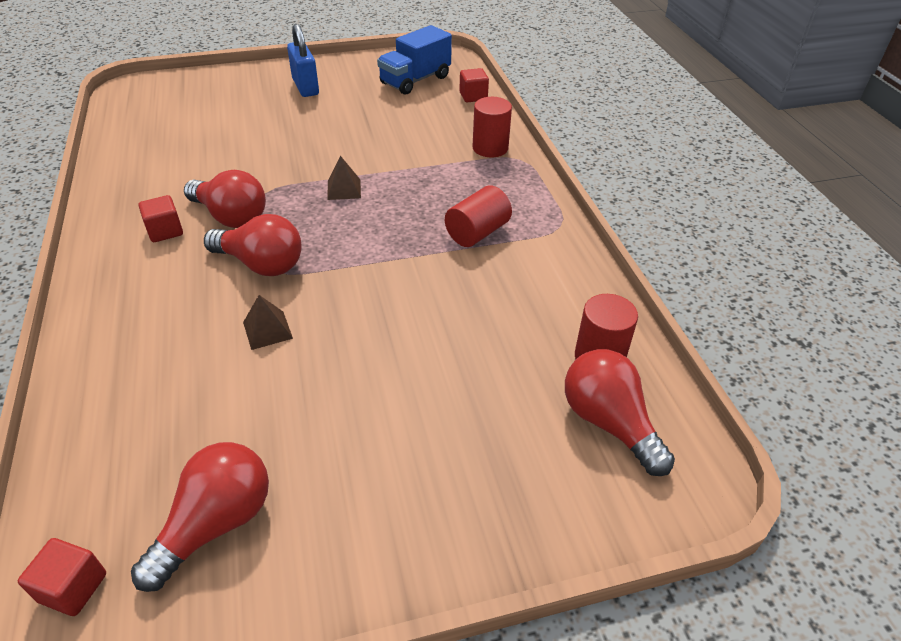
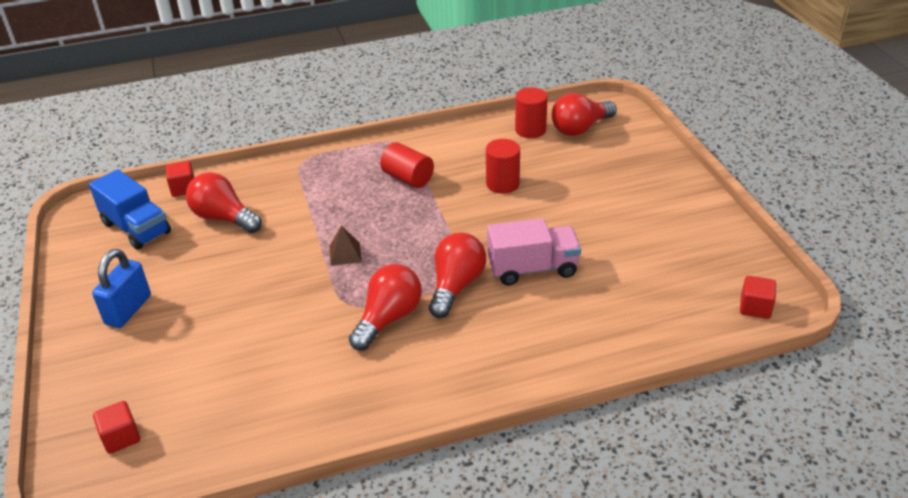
camera: 90 degrees left, 5 degrees down
(165, 231) = (412, 359): red cube -> red cube (121, 437)
(216, 524) = (695, 261): red light bulb -> red light bulb (224, 218)
(267, 330) = (532, 269): brown pyramid -> pink truck
(305, 87) = (128, 310): blue padlock -> blue padlock turned 45 degrees counterclockwise
(490, 148) = (283, 176): red cylinder -> red cylinder (502, 184)

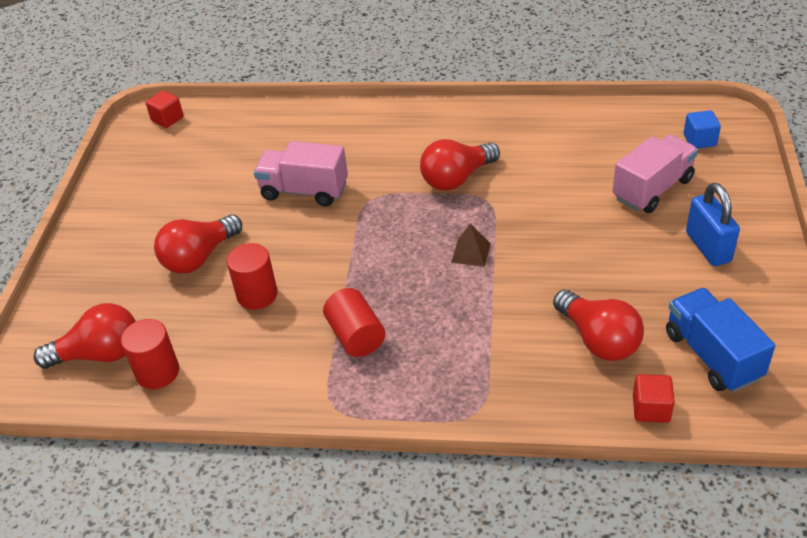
camera: 155 degrees left, 5 degrees up
(121, 437) = (699, 140): red cube -> blue cube
(128, 310) = (708, 247): blue padlock -> blue padlock turned 60 degrees counterclockwise
(180, 357) = (652, 189): none -> pink truck
(456, 286) = (382, 192): red light bulb -> red light bulb (199, 257)

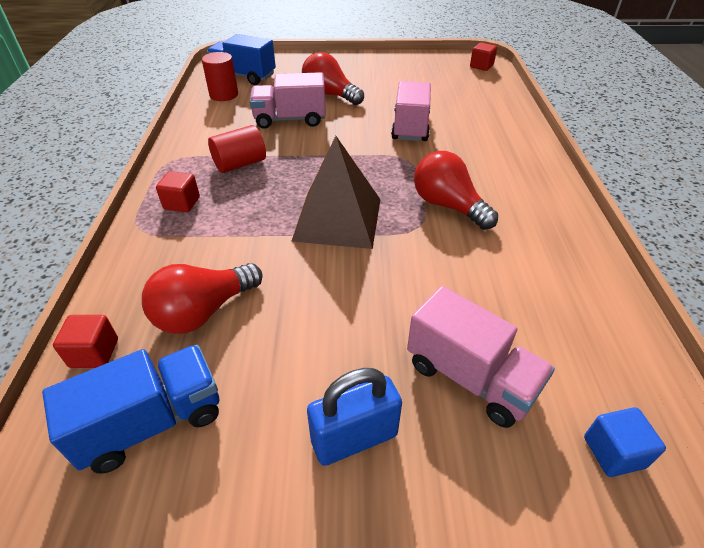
camera: 80 degrees right, 0 degrees up
(99, 354) = (244, 76): red light bulb -> blue truck
(257, 295) = (290, 120): red cylinder -> pink truck
(431, 381) = (182, 203): none -> red cube
(471, 252) = (337, 219): brown pyramid -> brown pyramid, size x2.32

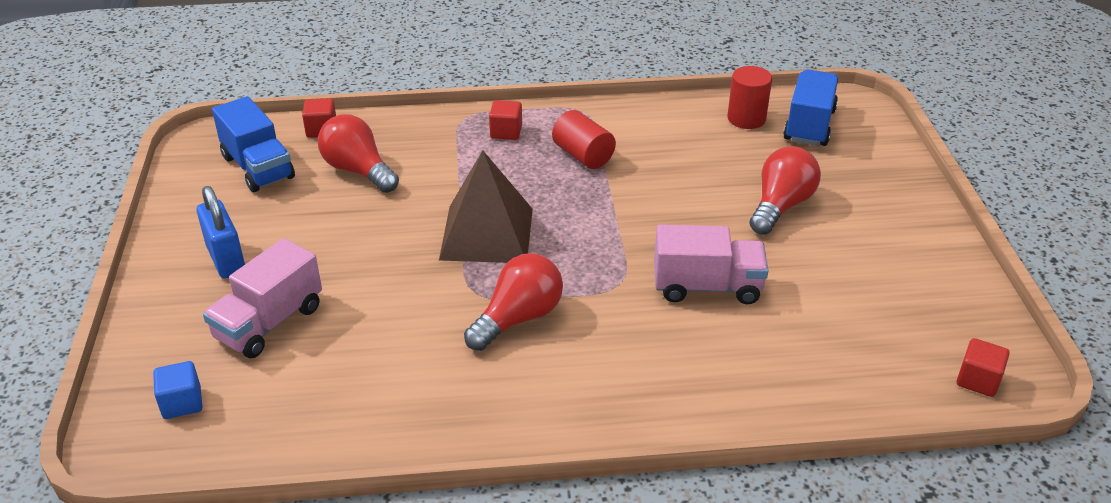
camera: 85 degrees right, 5 degrees down
(290, 120) = (696, 179): pink truck -> none

